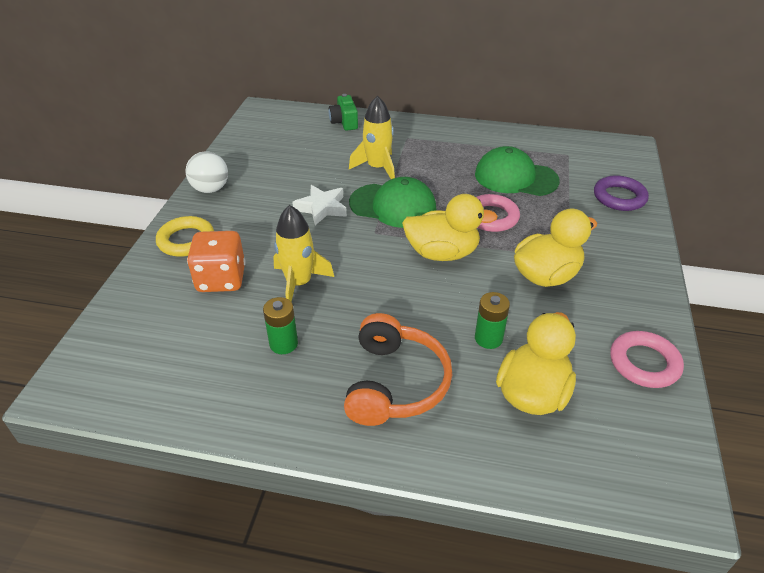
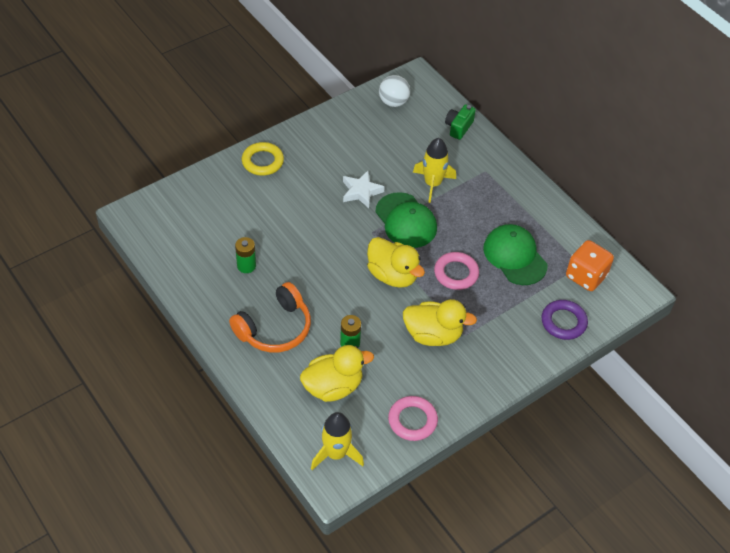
camera: 40 degrees right, 10 degrees up
(210, 189) = (312, 130): white ball -> white ball (393, 102)
(221, 279) = (255, 202): orange dice -> orange dice (586, 276)
(299, 283) = (291, 235): yellow rocket -> yellow rocket (336, 454)

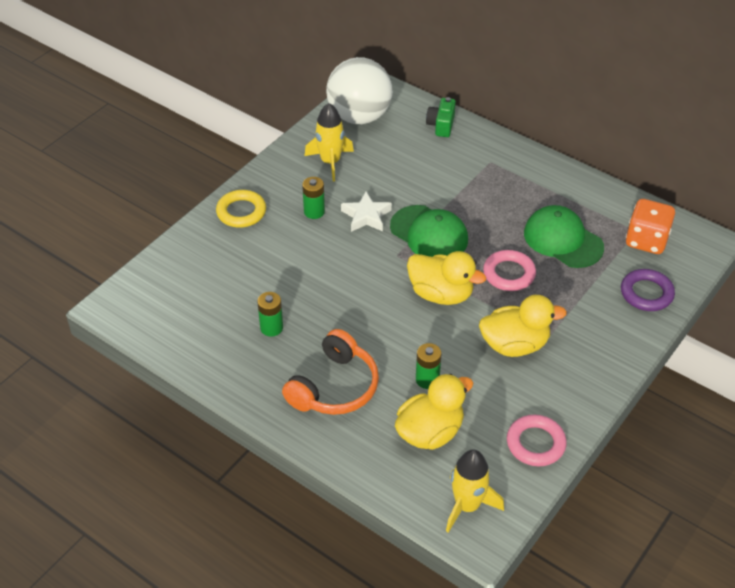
camera: 15 degrees left, 5 degrees down
(321, 177) = (314, 212): none -> green battery
(393, 102) = (359, 116): white ball -> white ball, size x1.81
(432, 184) = (440, 189): yellow rocket -> yellow rocket (330, 162)

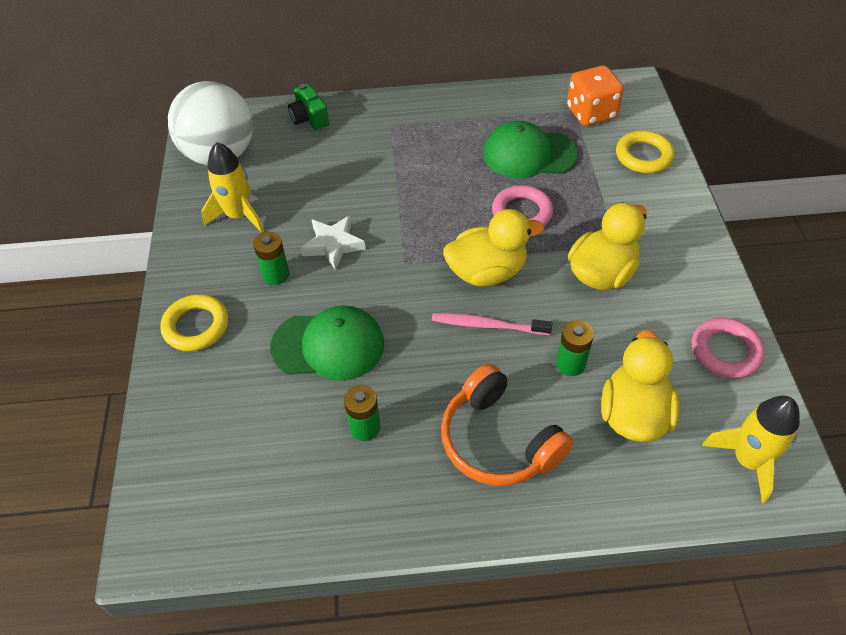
camera: 40 degrees left, 5 degrees up
(335, 387) = (498, 441): orange headphones -> orange headphones turned 150 degrees clockwise
(403, 324) = (487, 325): none -> pink toothbrush
(429, 233) = (411, 223): green cap -> green cap (328, 345)
(646, 293) = (643, 156): purple ring -> yellow ring

